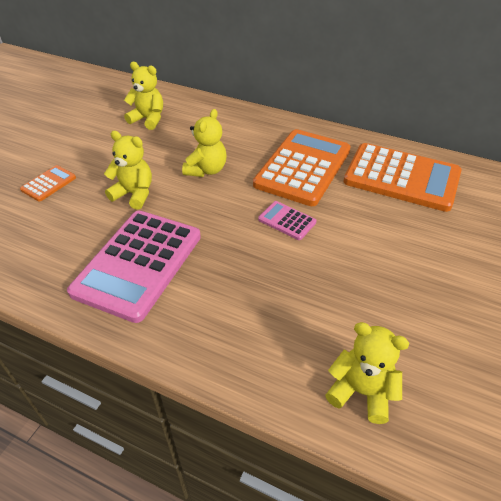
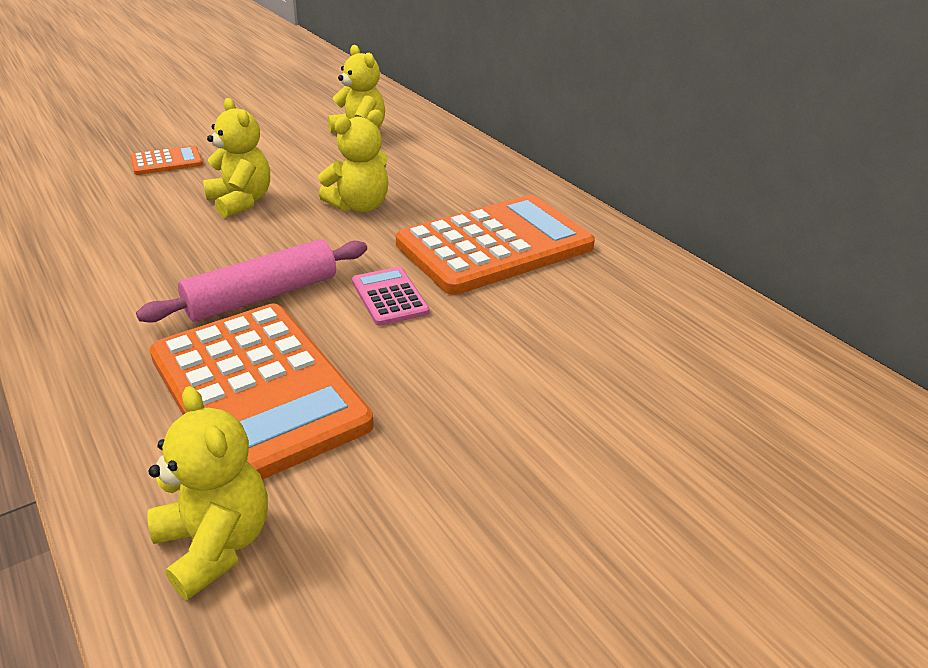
camera: 30 degrees right, 10 degrees down
(138, 264) = (150, 271): pink calculator -> none
(221, 250) = (262, 296): none -> pink rolling pin
(401, 178) = (638, 310): orange calculator -> orange calculator (257, 390)

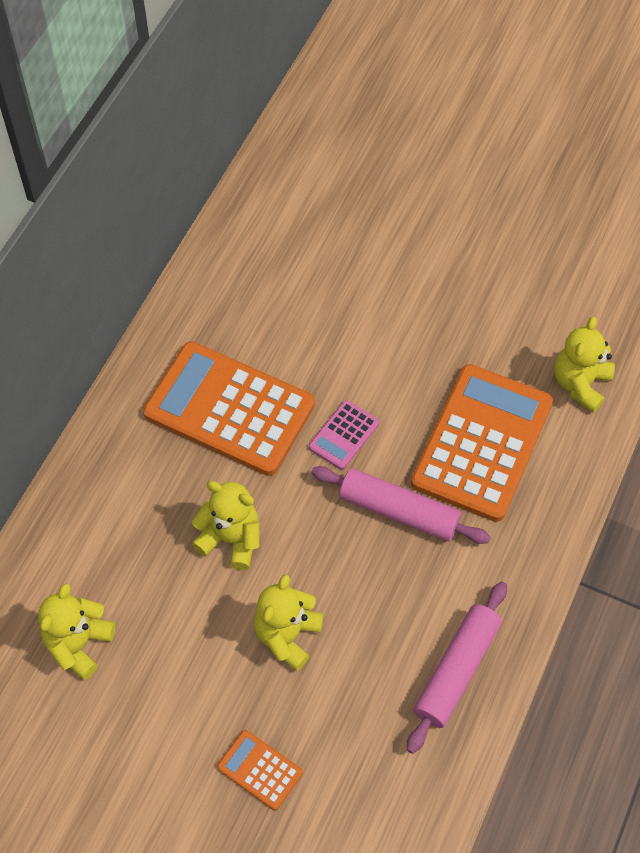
camera: 120 degrees left, 25 degrees up
(73, 264) = (457, 671): none -> pink rolling pin

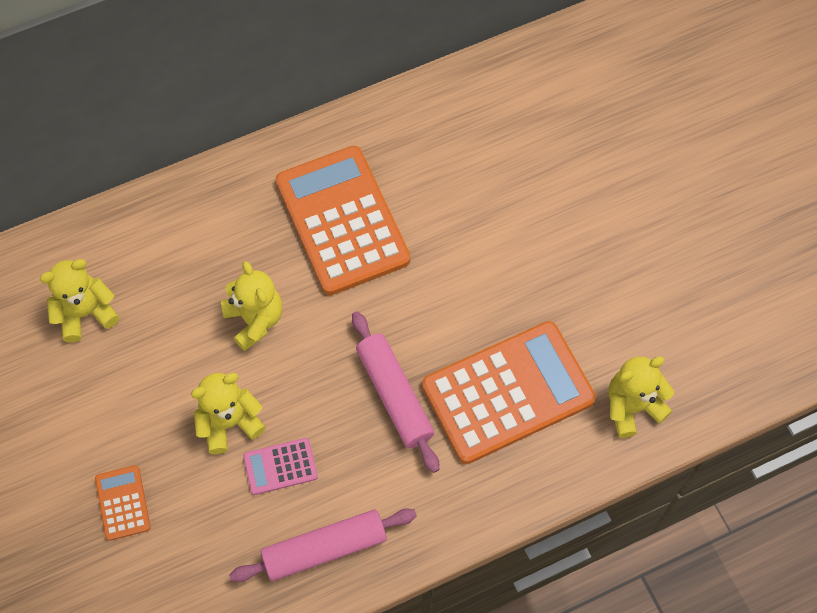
camera: 40 degrees right, 5 degrees up
(343, 435) = (408, 305): pink calculator -> pink calculator (280, 466)

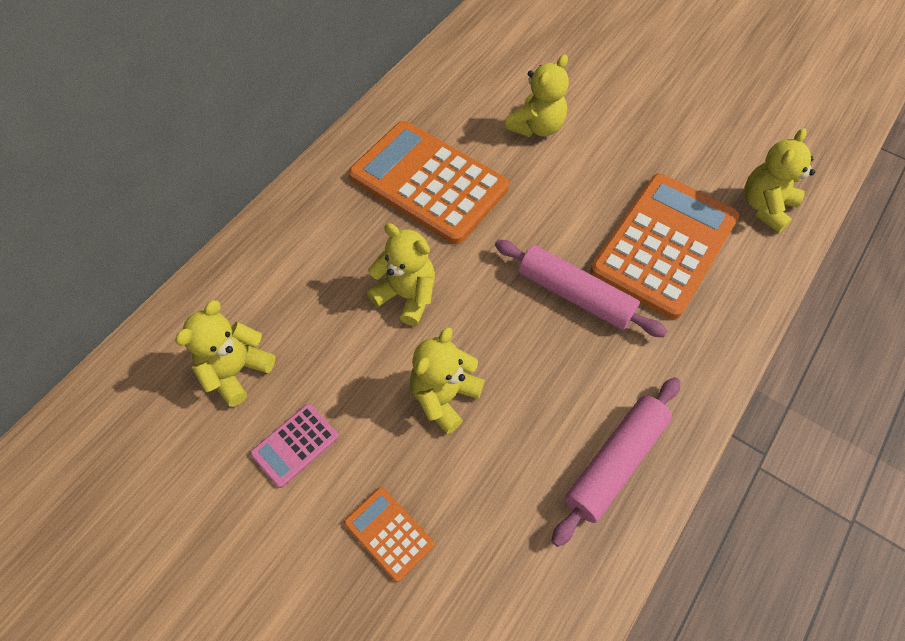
camera: 30 degrees left, 5 degrees down
(280, 466) = (520, 410): pink calculator -> pink calculator (295, 445)
(480, 213) = (536, 127): none -> yellow teddy bear

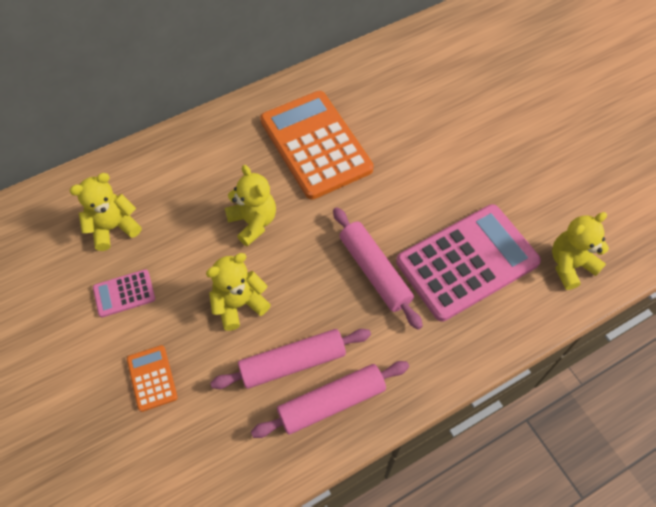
camera: 25 degrees right, 0 degrees up
(536, 127) = (423, 132): yellow teddy bear -> none
(545, 437) = (292, 362): none -> pink rolling pin
(664, 245) = (467, 262): orange calculator -> pink calculator

